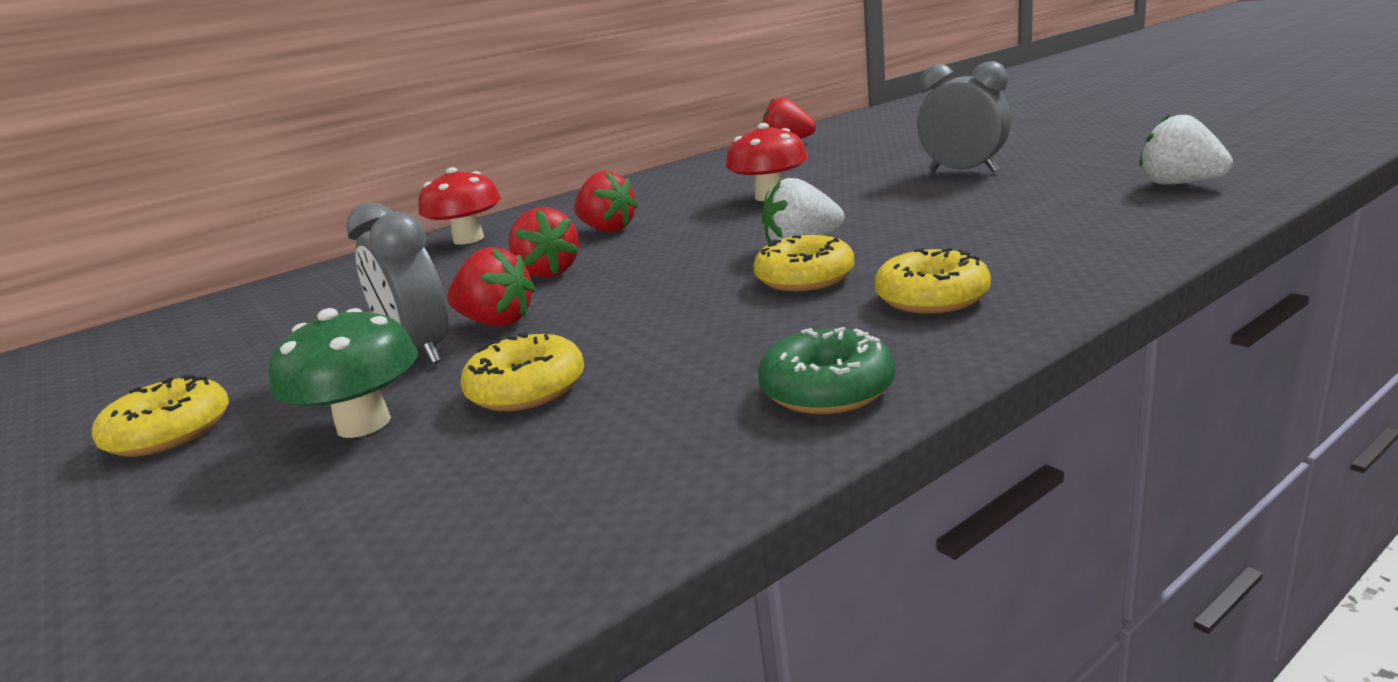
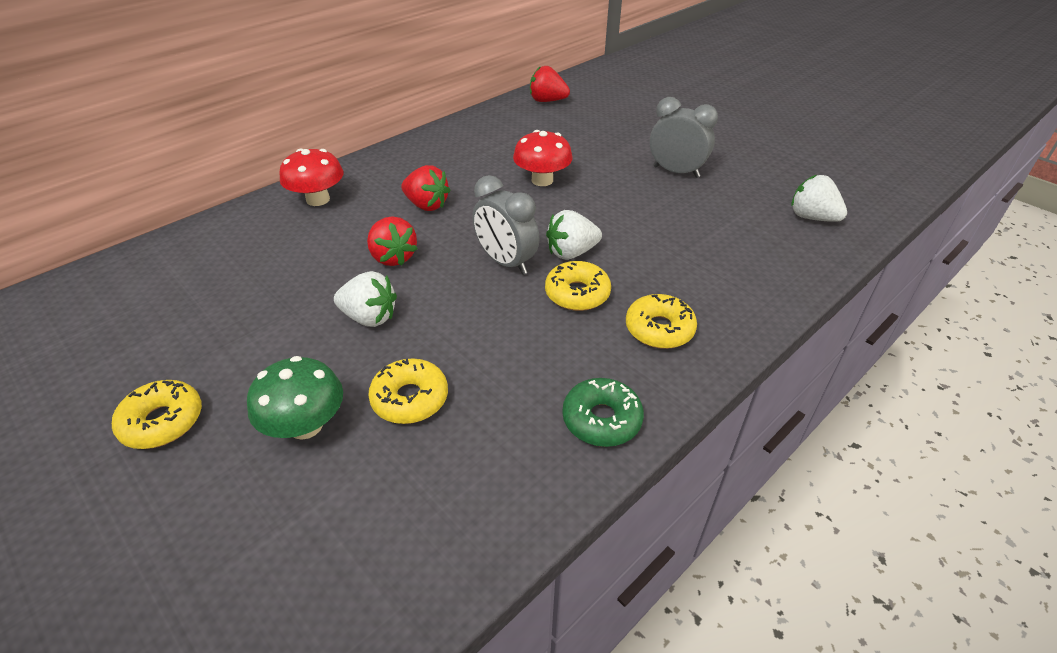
camera: 10 degrees left, 20 degrees up
(419, 352) = (321, 347): grey clock -> grey clock (506, 262)
(497, 322) = (369, 317): red strawberry -> white strawberry

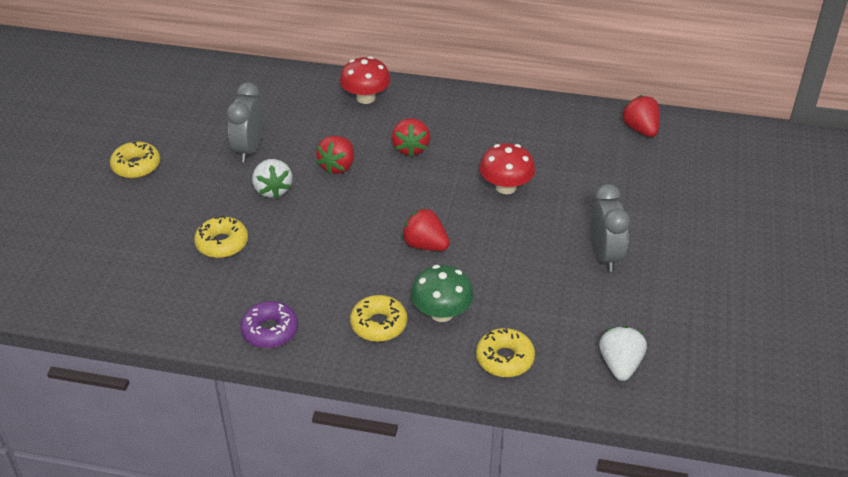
camera: 55 degrees right, 0 degrees up
(305, 425) = (172, 216): green mushroom -> green mushroom (442, 313)
(506, 262) = (382, 219): grey clock -> grey clock (249, 149)
(571, 252) = (425, 245): white strawberry -> red strawberry
(577, 294) = (380, 269): yellow donut -> yellow donut (504, 359)
(601, 419) = (270, 331): green donut -> purple donut

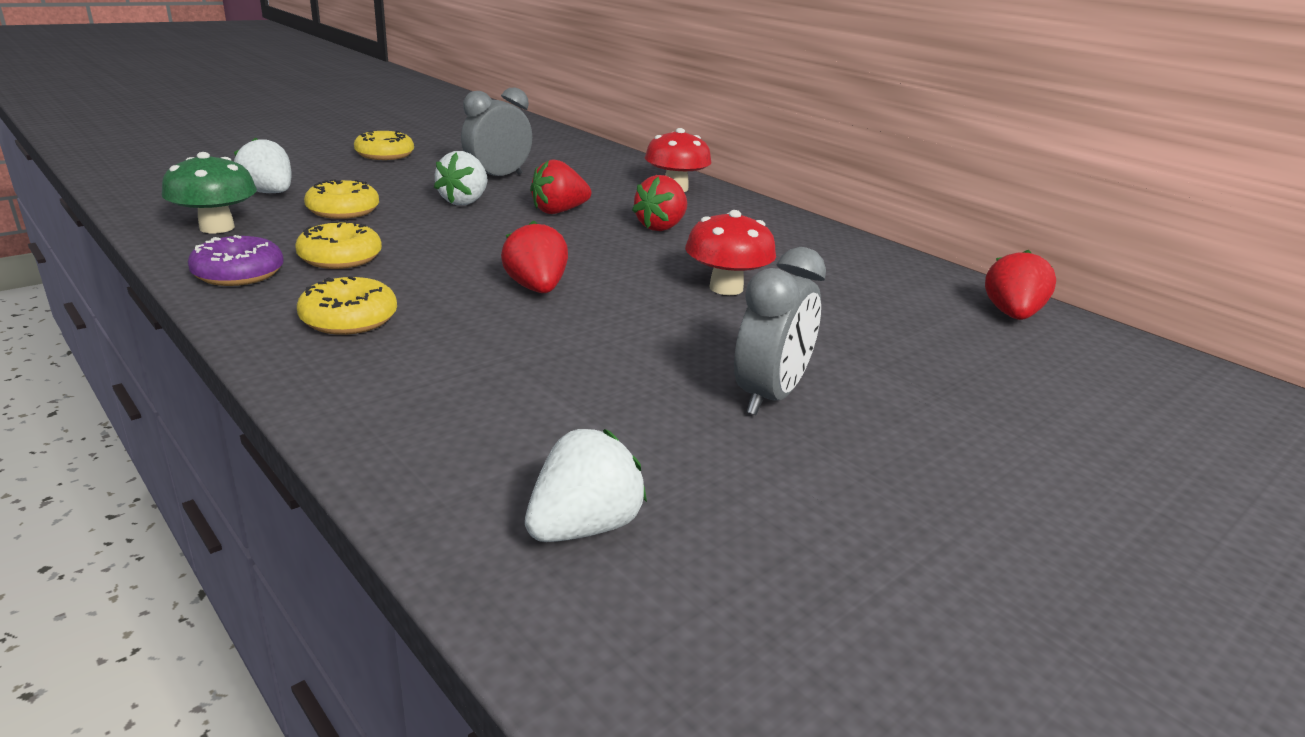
camera: 35 degrees right, 15 degrees down
(147, 255) = (269, 193): none -> white strawberry
(442, 313) = (439, 344): green mushroom -> green mushroom (217, 228)
(504, 359) = (424, 423): yellow donut -> yellow donut (340, 258)

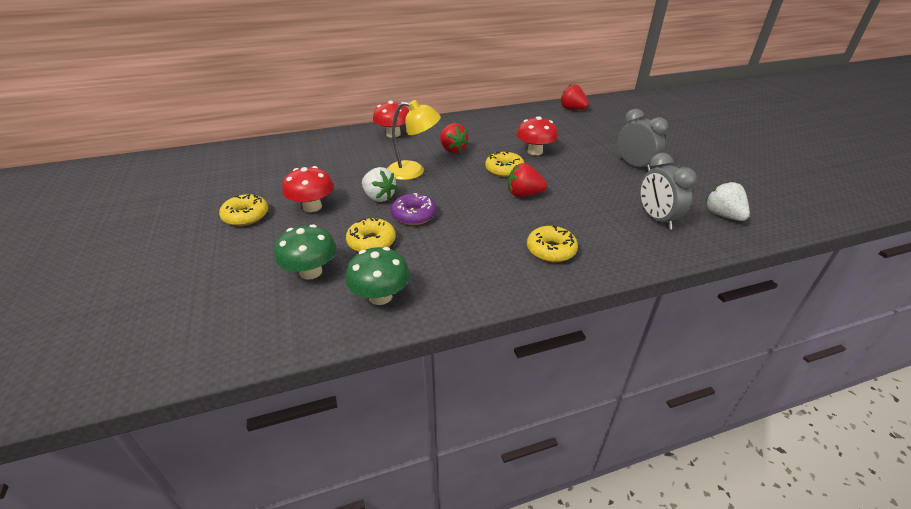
camera: 65 degrees left, 10 degrees up
(239, 273) = (474, 286): purple donut -> purple donut (414, 215)
(269, 193) = (311, 272): white strawberry -> green mushroom
(340, 258) = (461, 248): yellow donut -> yellow donut (504, 170)
(420, 176) = (312, 207): none -> red mushroom
(498, 177) = (336, 180): grey clock -> grey clock (656, 219)
(559, 211) = (413, 171): red strawberry -> yellow lamp

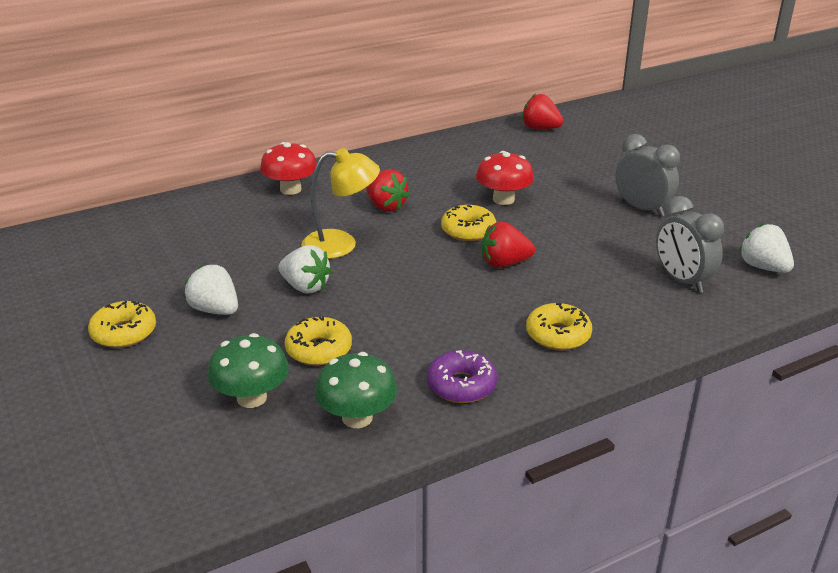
camera: 10 degrees left, 5 degrees down
(312, 207) = (215, 310): red mushroom -> white strawberry
(414, 215) = (363, 307): purple donut -> purple donut (461, 385)

